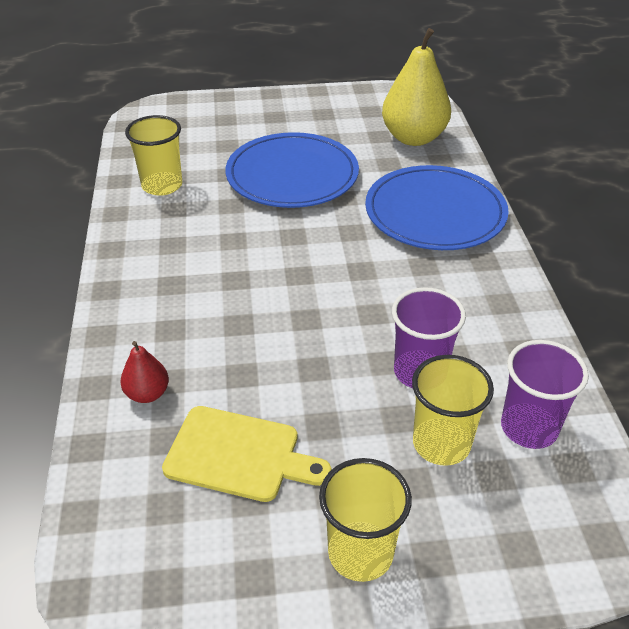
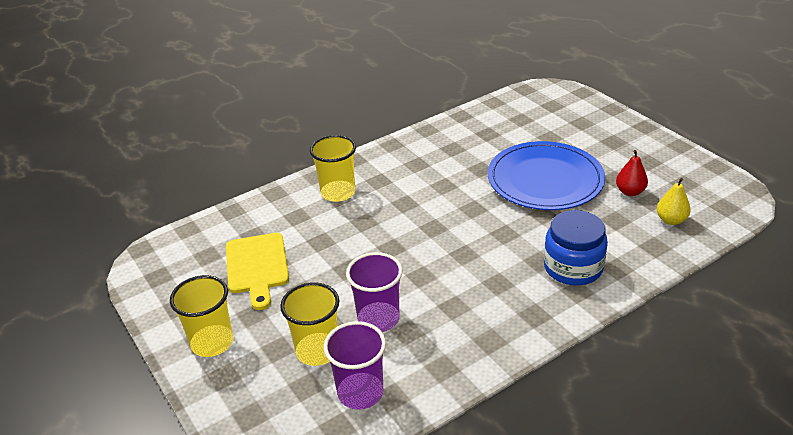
camera: 65 degrees right, 5 degrees down
(147, 394) = (282, 213): red pear -> red pear (630, 192)
(162, 185) = (473, 133): yellow cup -> yellow cup (338, 192)
(413, 138) = (671, 220): yellow pear -> yellow pear, size x0.48
(435, 212) = (573, 267): blue plate -> blue jar

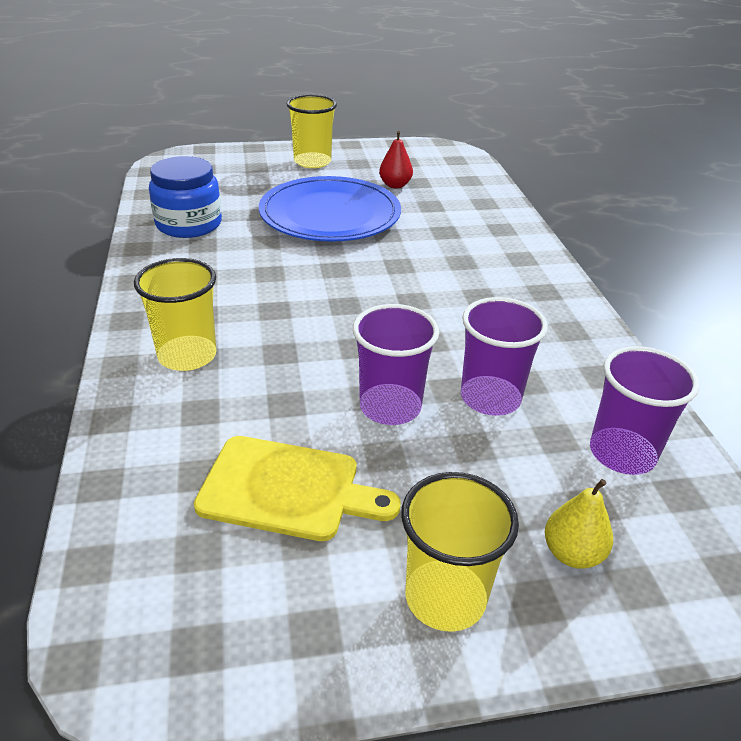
camera: 70 degrees left, 0 degrees up
(317, 351) = (525, 472): yellow cup -> yellow cup (312, 162)
(342, 280) = (390, 407): none -> purple cup
(573, 267) = (485, 248): blue jar -> blue jar (189, 224)
(671, 220) = (453, 184): yellow pear -> yellow pear (572, 554)

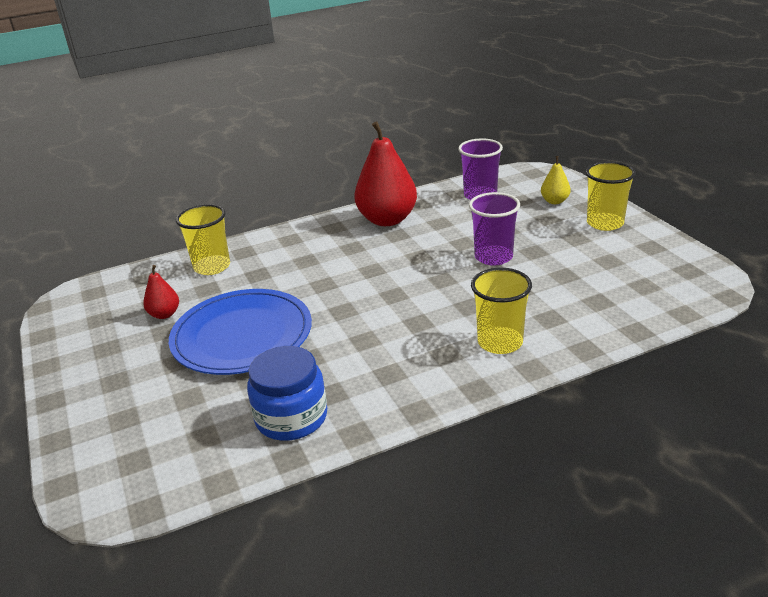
camera: 100 degrees left, 5 degrees down
(287, 489) = (582, 272): yellow cutting board -> none
(312, 162) = (105, 380): yellow cup -> yellow cup (212, 267)
(490, 398) = (462, 230): purple cup -> none
(552, 336) = (387, 220): none -> red pear

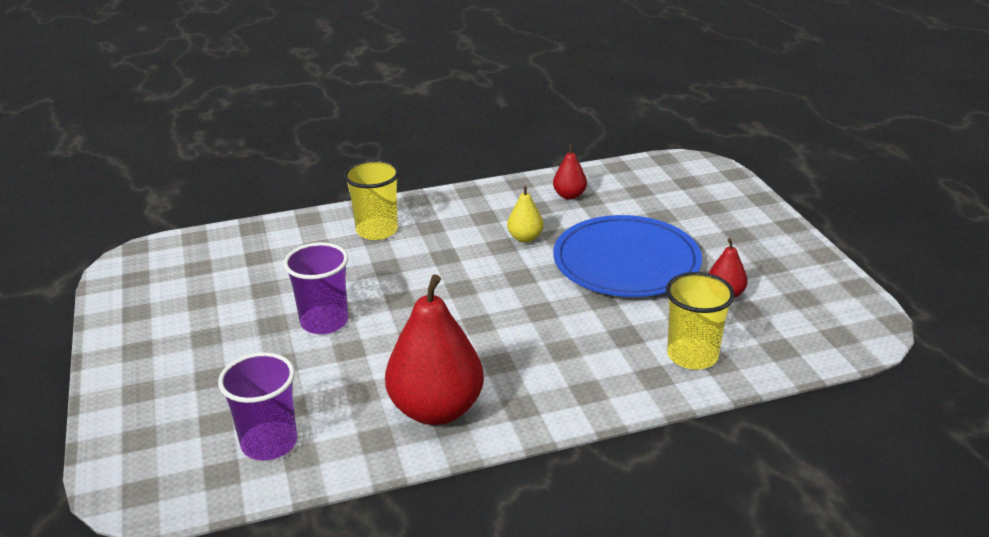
camera: 175 degrees left, 0 degrees up
(291, 417) = (569, 195): blue jar -> red pear
(554, 201) = (171, 409): yellow pear -> yellow pear (525, 238)
(605, 223) = (147, 355): yellow cup -> none

